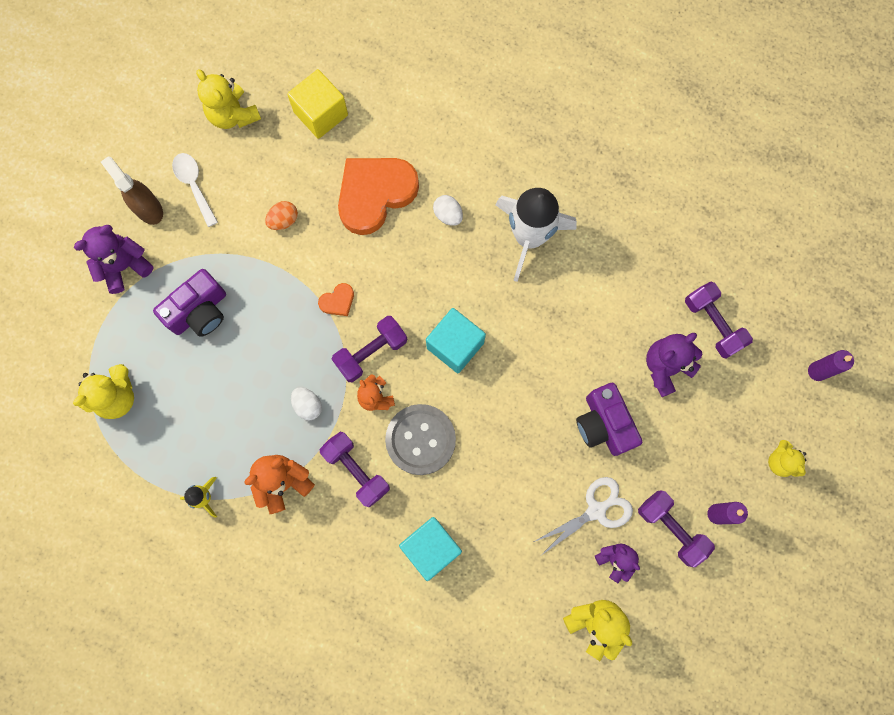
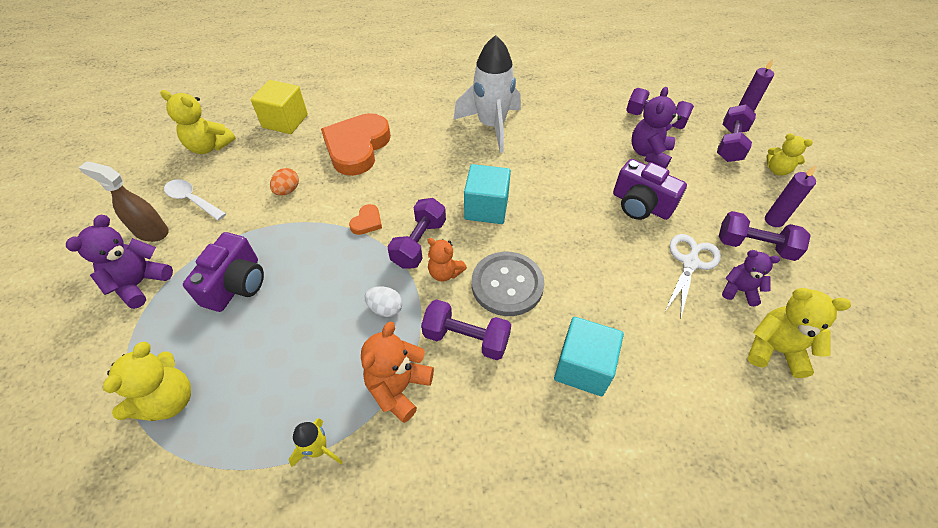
camera: 30 degrees left, 25 degrees down
(448, 215) = (422, 137): white egg -> none
(764, 402) = (730, 144): none -> purple dumbbell

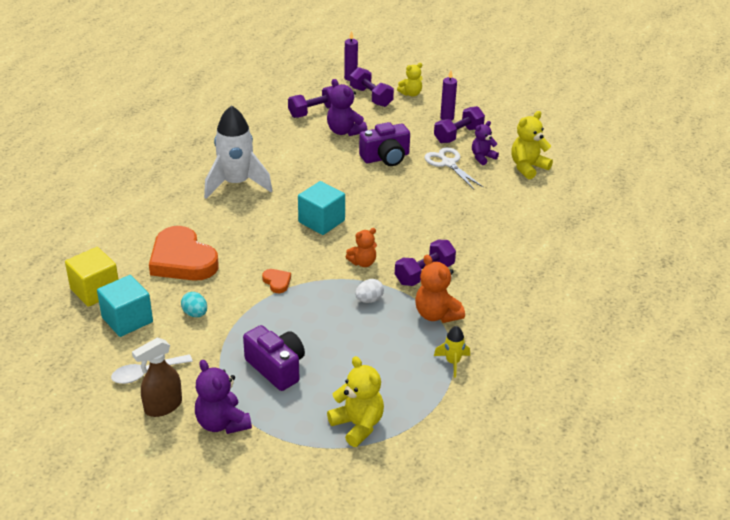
camera: 60 degrees left, 15 degrees down
(209, 146) = (78, 347): yellow teddy bear -> none
(287, 190) = (195, 314): orange egg -> turquoise egg
(419, 243) = (324, 264): purple dumbbell -> none
(507, 285) = (398, 240): grey button -> none
(583, 367) = (483, 237): turquoise cube -> turquoise cube (127, 320)

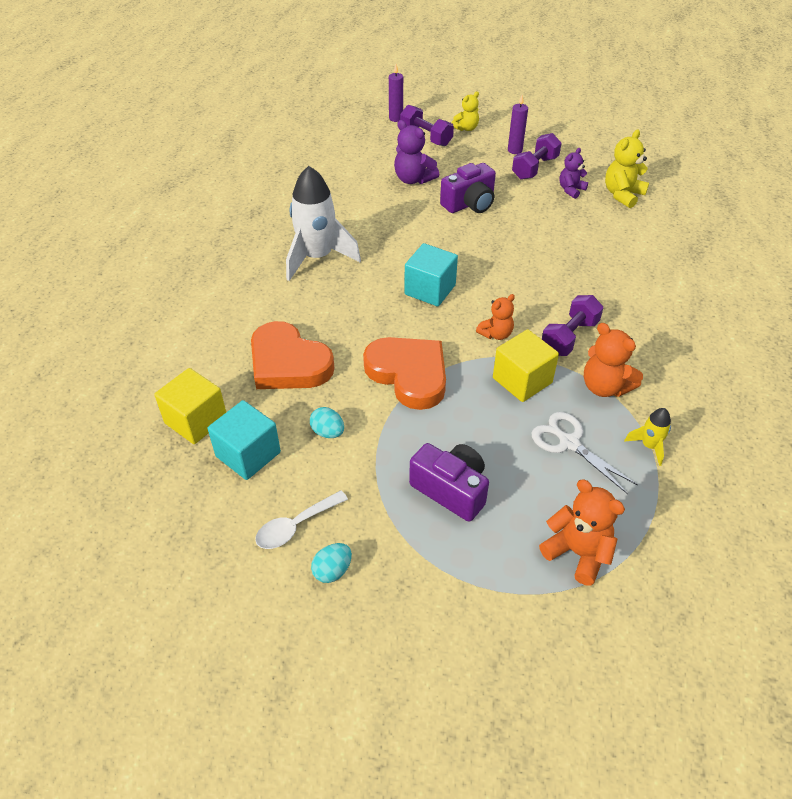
camera: 10 degrees left, 10 degrees up
(163, 406) = (332, 570): brown spray bottle -> turquoise egg
(222, 423) = (414, 581): purple teddy bear -> none
(277, 282) = (409, 374): orange heart -> orange heart, size x2.40
(314, 112) = (372, 161): purple dumbbell -> none
(358, 425) = (577, 552): yellow teddy bear -> orange teddy bear
(369, 300) = (522, 380): white egg -> yellow cube
(448, 163) = (538, 201): white scissors -> white scissors (569, 443)

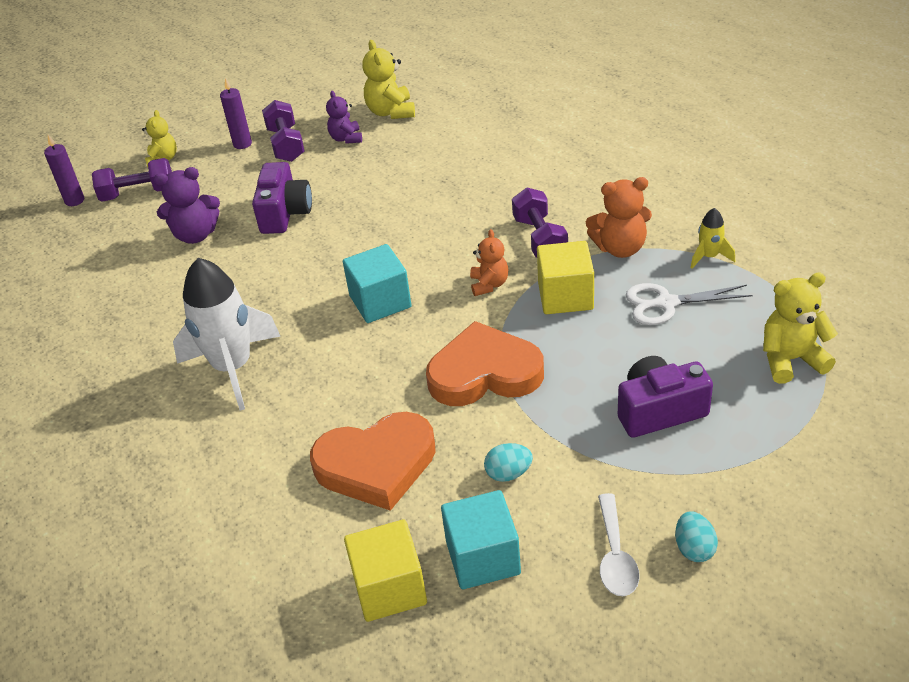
camera: 50 degrees left, 5 degrees down
(577, 552) = (791, 360): orange teddy bear -> yellow teddy bear

